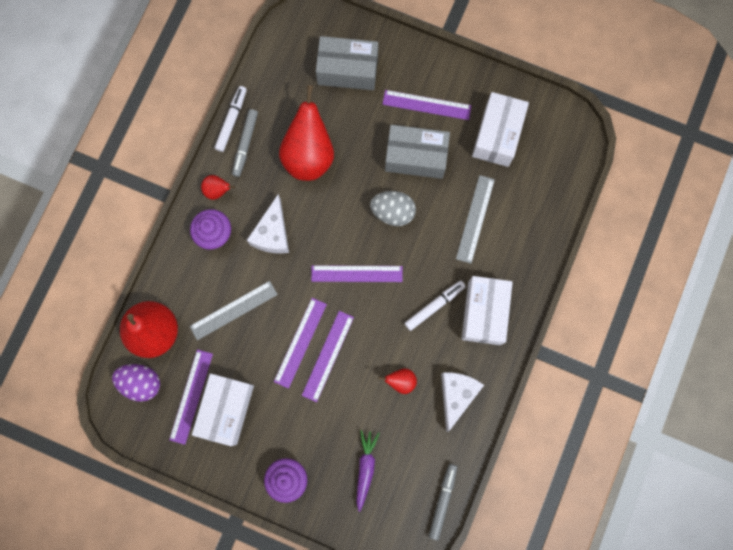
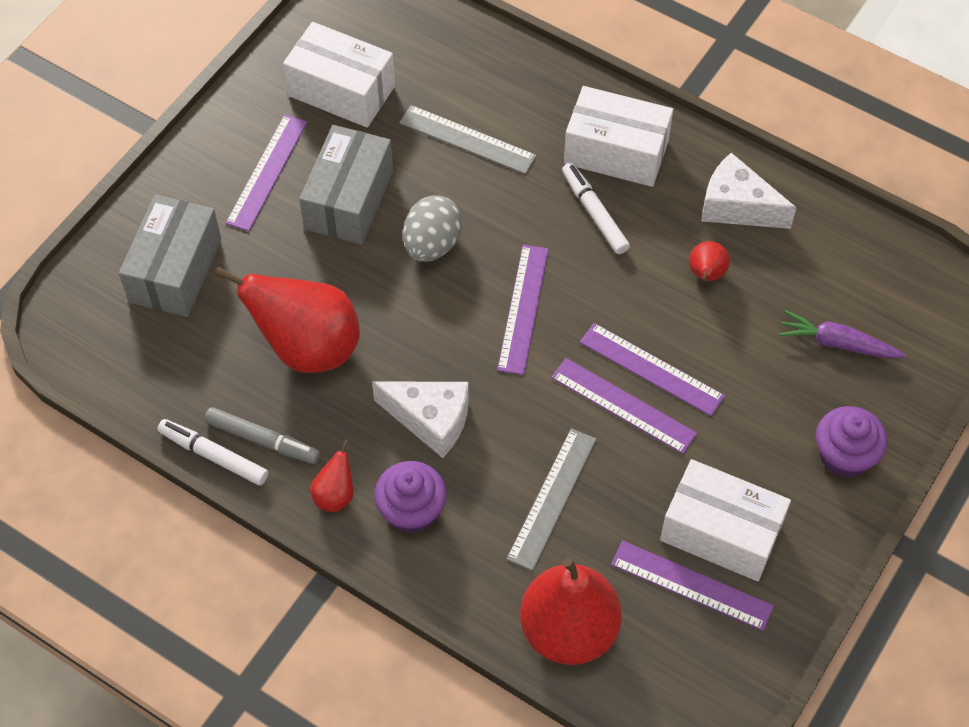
camera: 80 degrees left, 20 degrees down
(141, 382) = (656, 664): purple egg -> none
(233, 310) = (552, 498): grey ruler -> grey ruler turned 45 degrees clockwise
(442, 501) = (895, 250): grey marker -> none

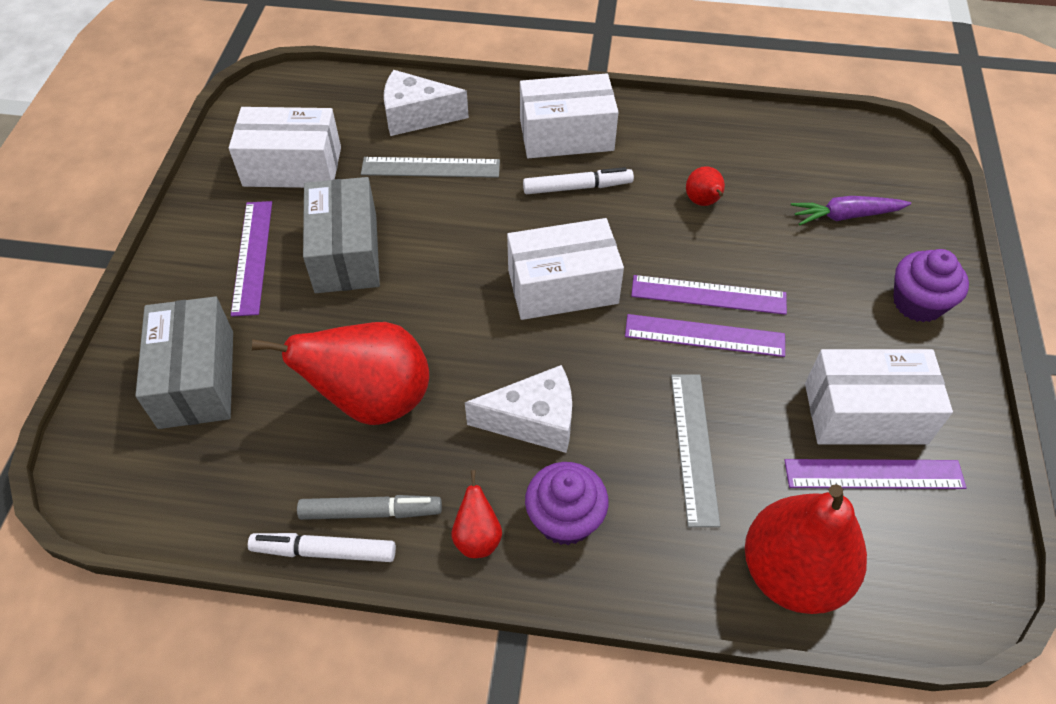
camera: 25 degrees left, 5 degrees down
(432, 244) = (446, 263): grey egg -> none
(523, 309) = (562, 287): purple ruler -> white box
(594, 213) = (577, 187): white marker -> white marker turned 135 degrees clockwise
(737, 207) = (692, 142): white cheese -> white cheese (416, 116)

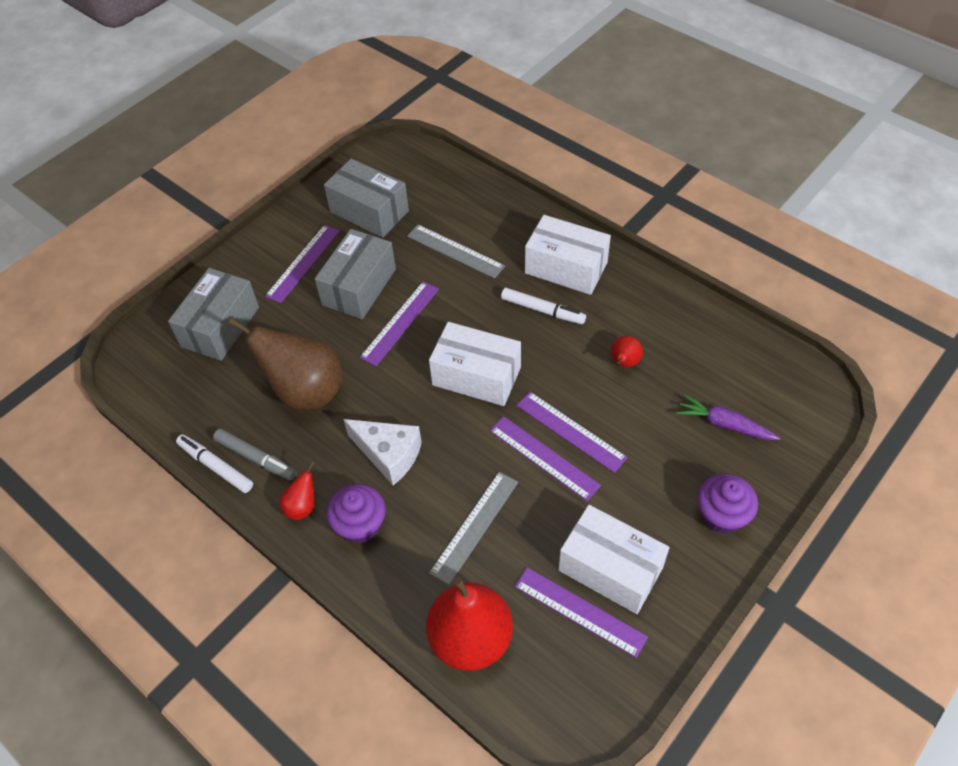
camera: 35 degrees right, 0 degrees up
(292, 166) = (369, 211): white box -> grey box
(373, 400) = (305, 391): red pear -> brown pear
(416, 116) = (474, 209): white cheese -> none
(428, 270) = (400, 323): none -> purple ruler

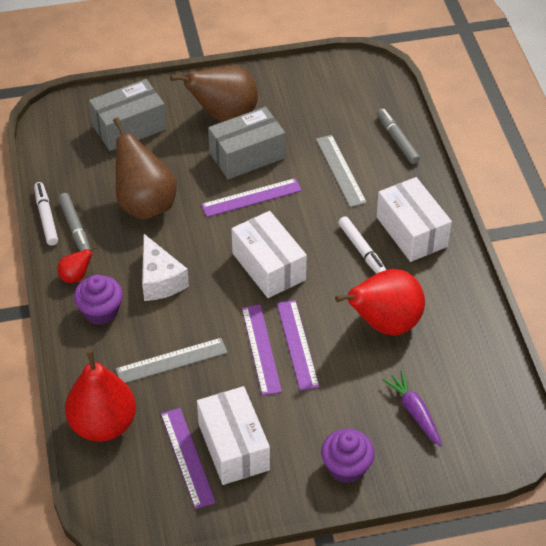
camera: 35 degrees right, 5 degrees down
(303, 263) = (224, 116): purple ruler -> brown pear
(369, 211) = (306, 105): grey box -> none
(477, 197) = (397, 140): none -> grey marker
(624, 363) = (384, 324): red pear -> red pear, size x2.22

